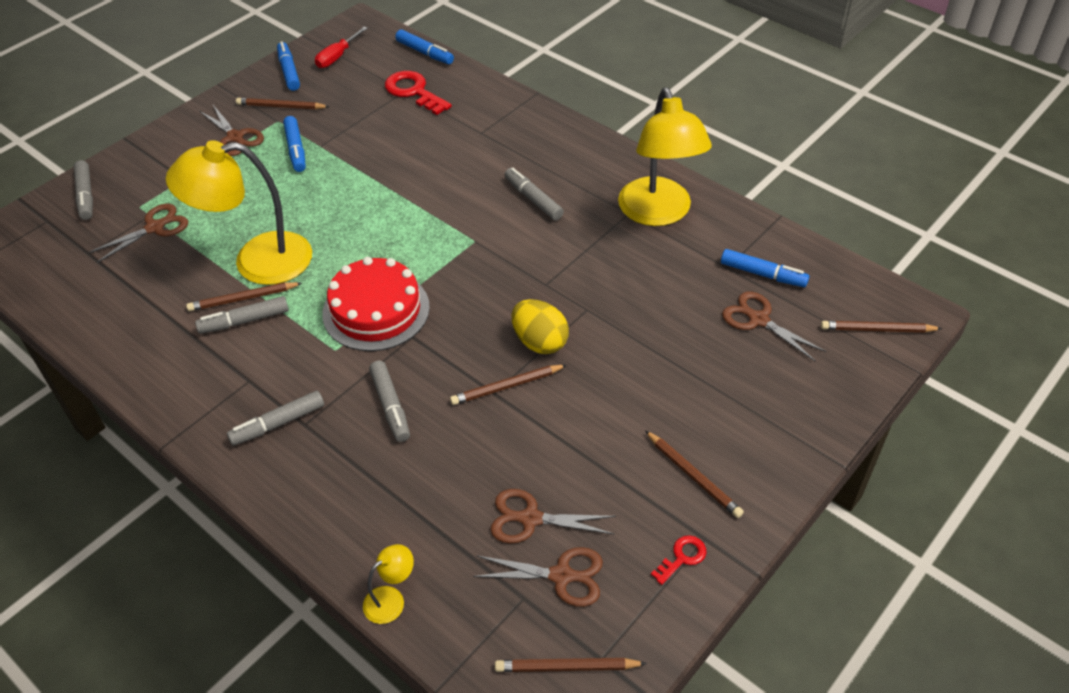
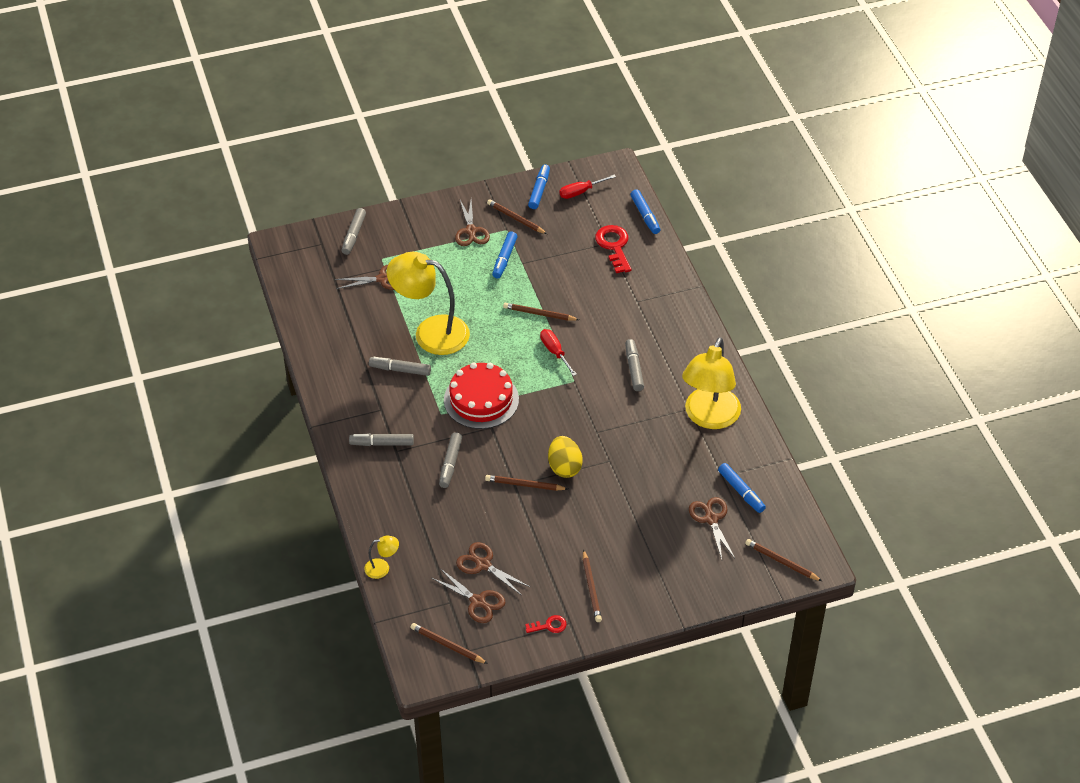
camera: 30 degrees right, 0 degrees up
(243, 299) = (408, 354): brown pencil -> brown pencil (539, 314)
(428, 220) = (555, 352): none -> red screwdriver

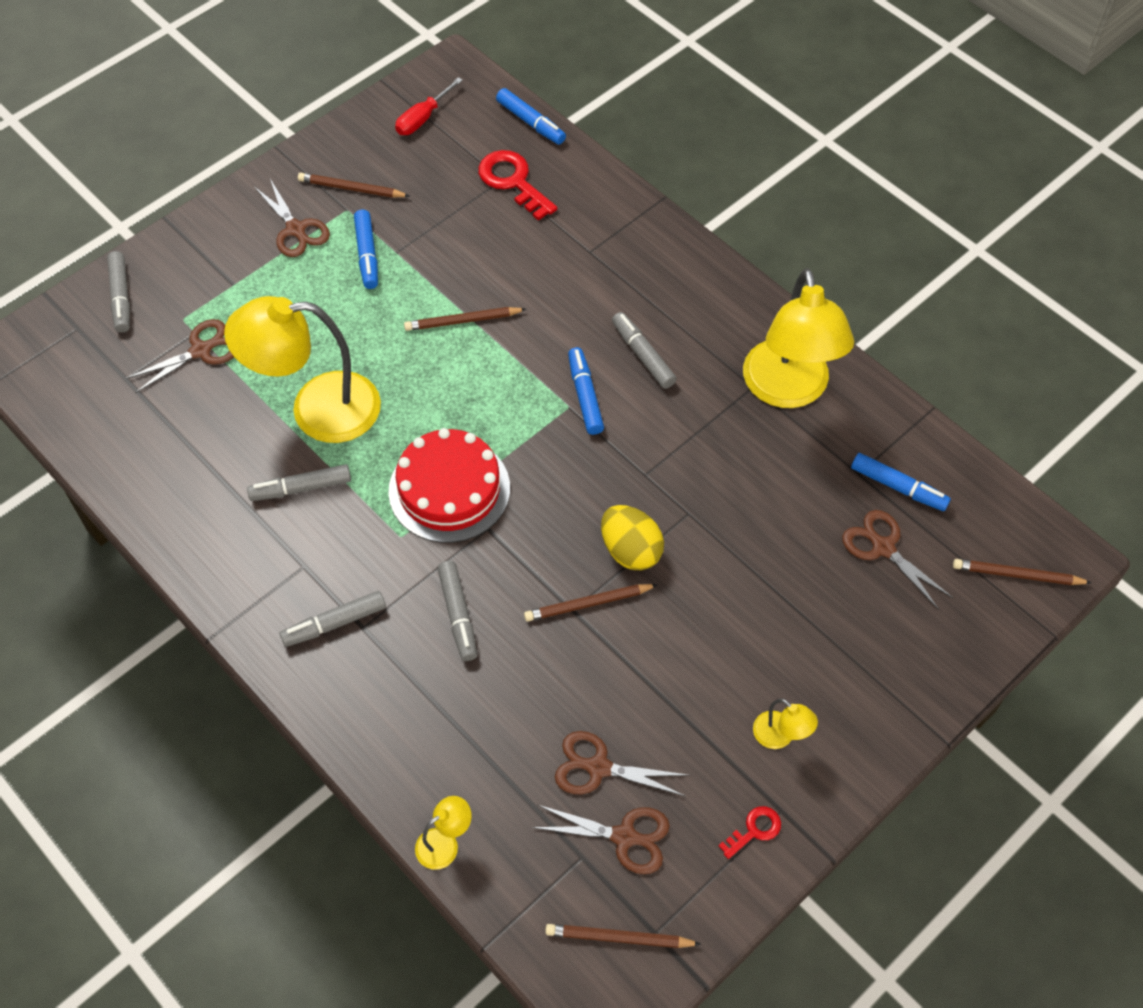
camera: 25 degrees left, 10 degrees up
(539, 190) = (363, 135): blue marker -> blue marker (585, 396)
(555, 352) = (517, 372): red screwdriver -> none
(591, 588) = (780, 736): brown pencil -> yellow lamp

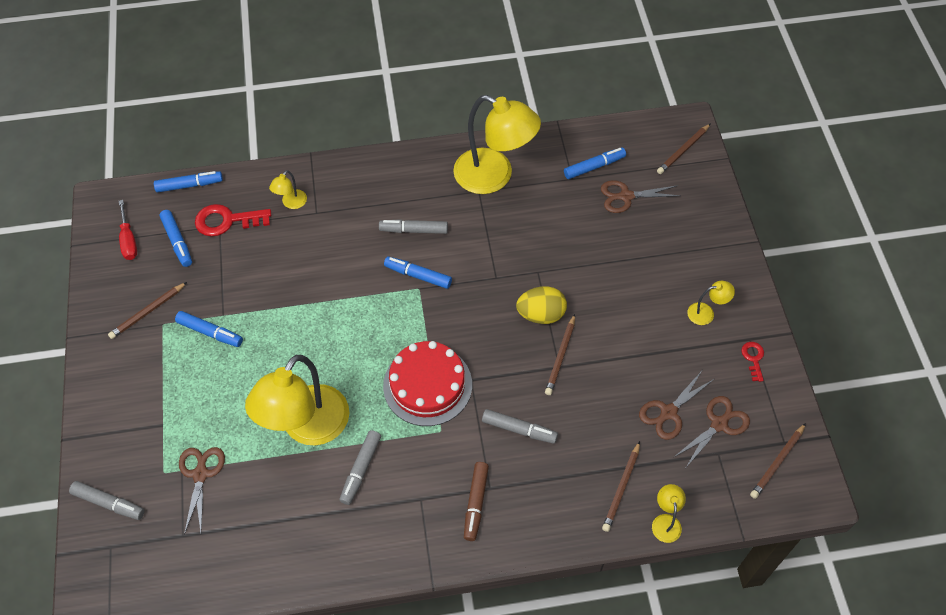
camera: 55 degrees left, 0 degrees up
(296, 229) = (151, 363): brown scissors -> none
(334, 623) = (475, 503): grey marker -> brown marker
(453, 158) = (177, 241): none -> blue marker
(462, 321) = (309, 308): brown pencil -> brown pencil (621, 488)
(583, 222) = (291, 203): none -> yellow lamp

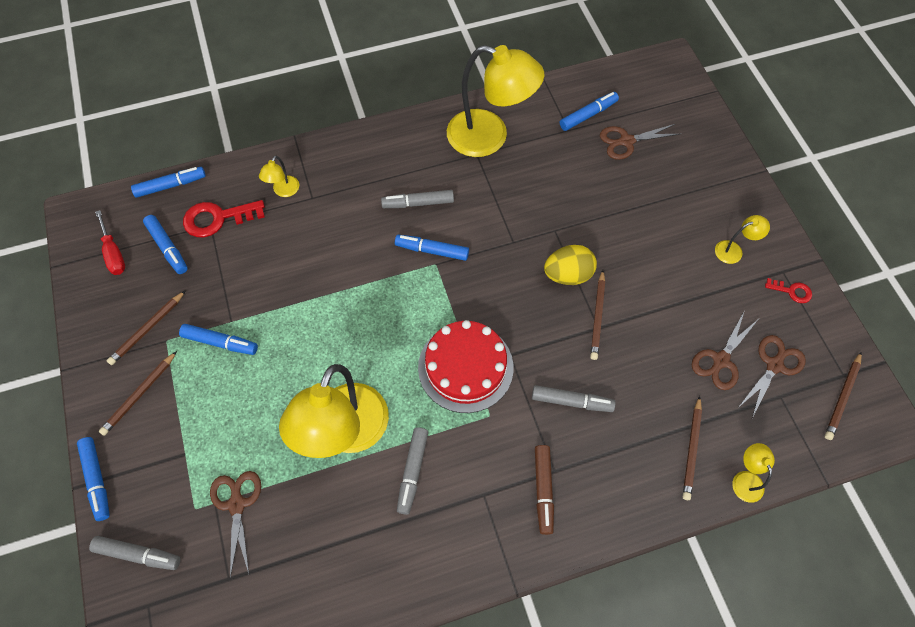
camera: 10 degrees left, 5 degrees up
(83, 435) = (97, 480): none -> blue marker
(683, 150) = (672, 88): brown pencil -> brown pencil (139, 395)
(753, 358) = (791, 291): red key -> red key turned 120 degrees clockwise

